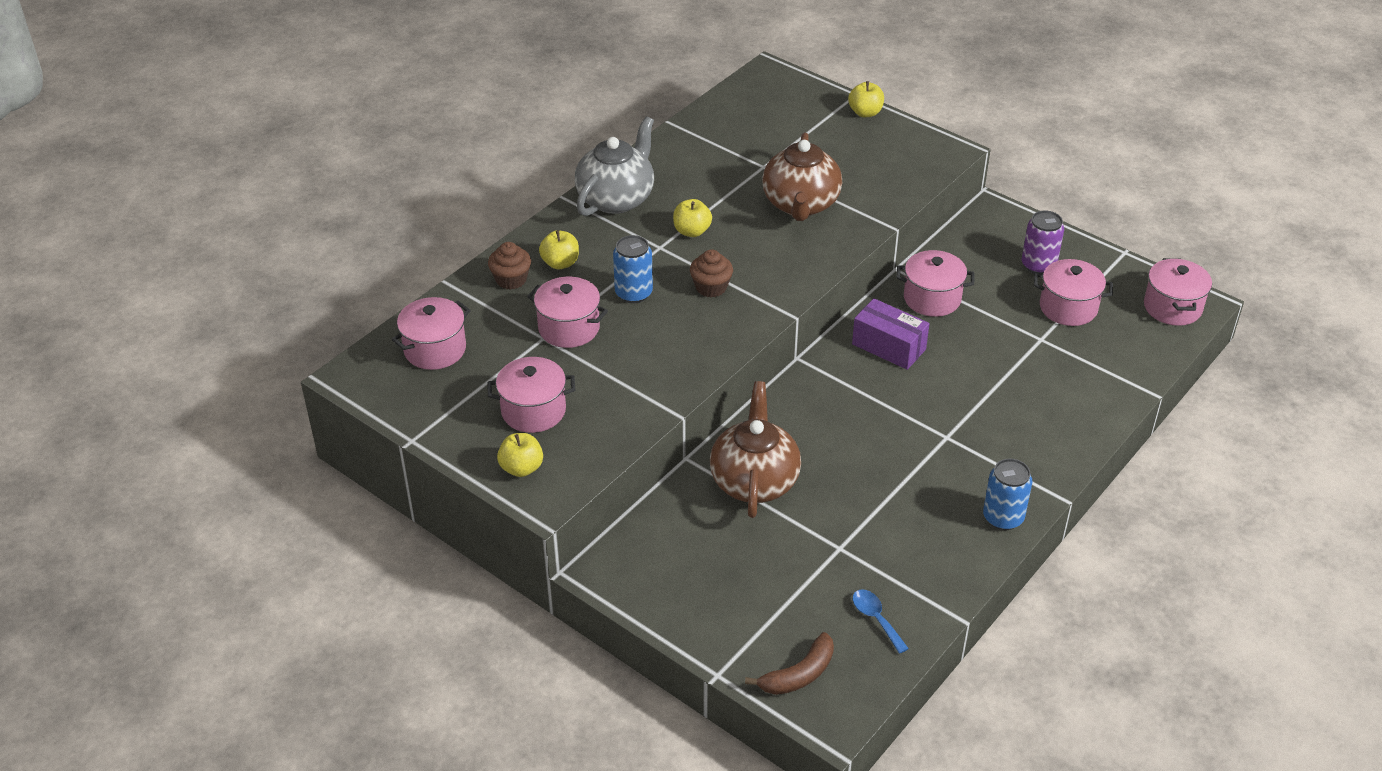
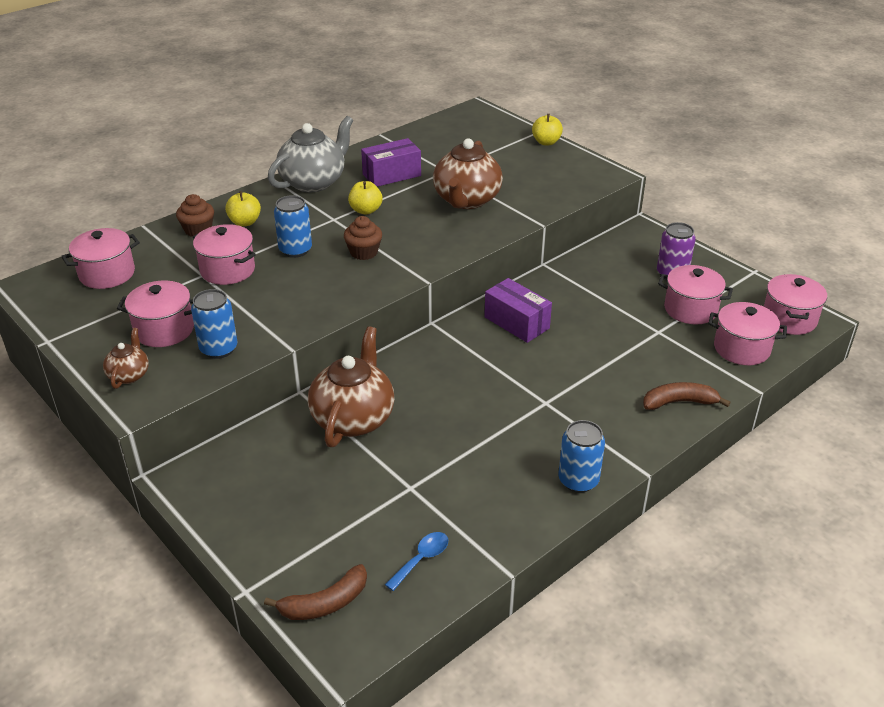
camera: 10 degrees right, 5 degrees down
(521, 468) = (129, 375): yellow apple -> brown teapot
(603, 426) = (219, 349): none -> blue can
(703, 179) = (391, 175): none -> purple box
(876, 619) = (421, 559): blue spoon -> blue spoon turned 60 degrees clockwise
(932, 298) = (568, 289): pink pot -> pink pot (741, 348)
(1081, 419) = (679, 402): none -> brown banana

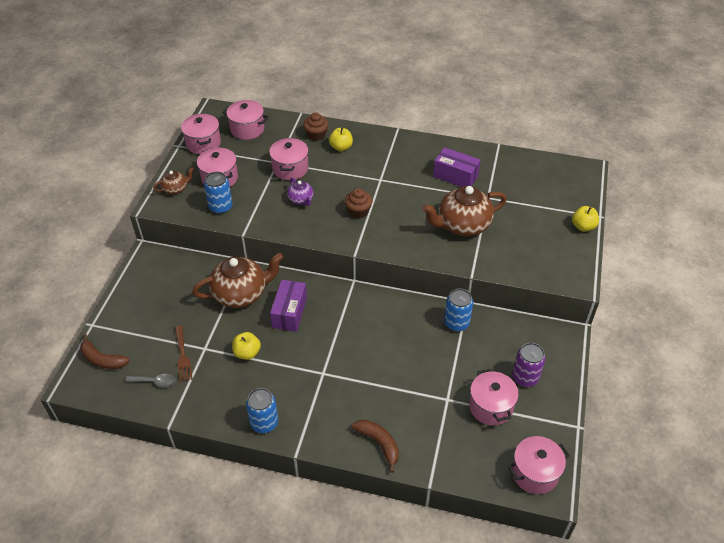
camera: 55 degrees right, 10 degrees up
(292, 283) = (301, 200): none -> purple teapot
(295, 250) = (333, 183): blue can -> blue can (456, 323)
(314, 182) = (411, 149): grey teapot -> none
(365, 210) = (403, 187): yellow apple -> yellow apple (247, 353)
(402, 513) = (182, 356): none -> brown fork
(421, 559) = (155, 382): blue spoon -> grey spoon
(516, 322) = (390, 320): purple box -> purple box (289, 313)
(741, 348) = (470, 456): pink pot -> pink pot (203, 143)

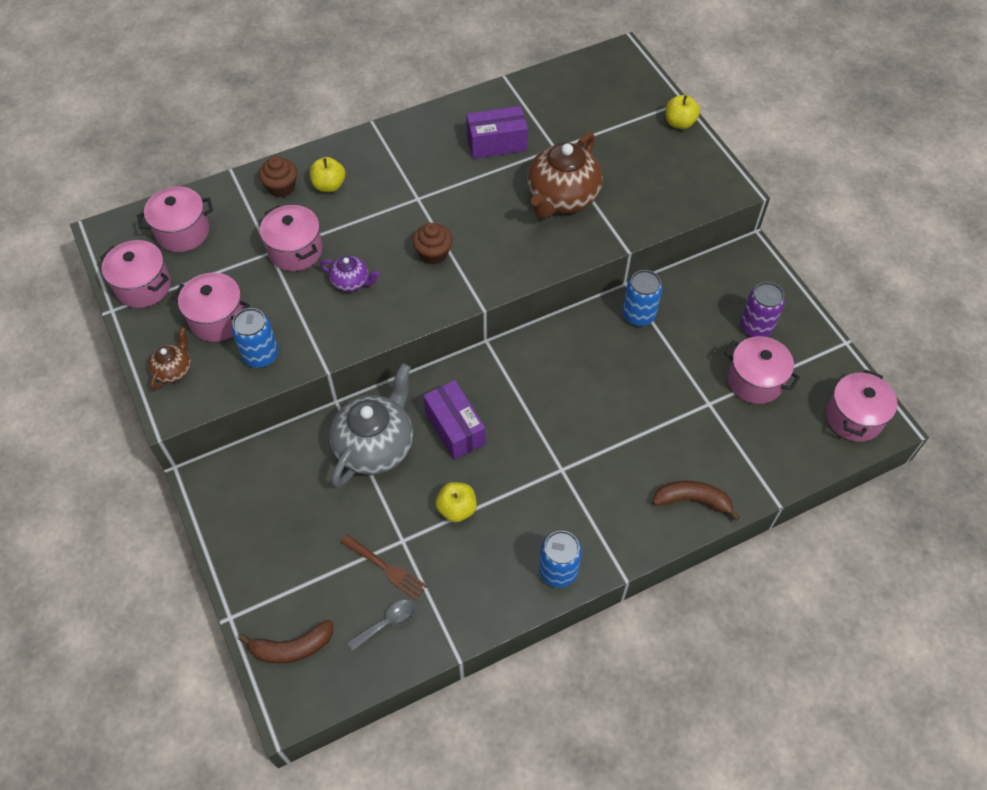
camera: 40 degrees left, 10 degrees up
(241, 294) = (375, 446): brown teapot -> grey teapot

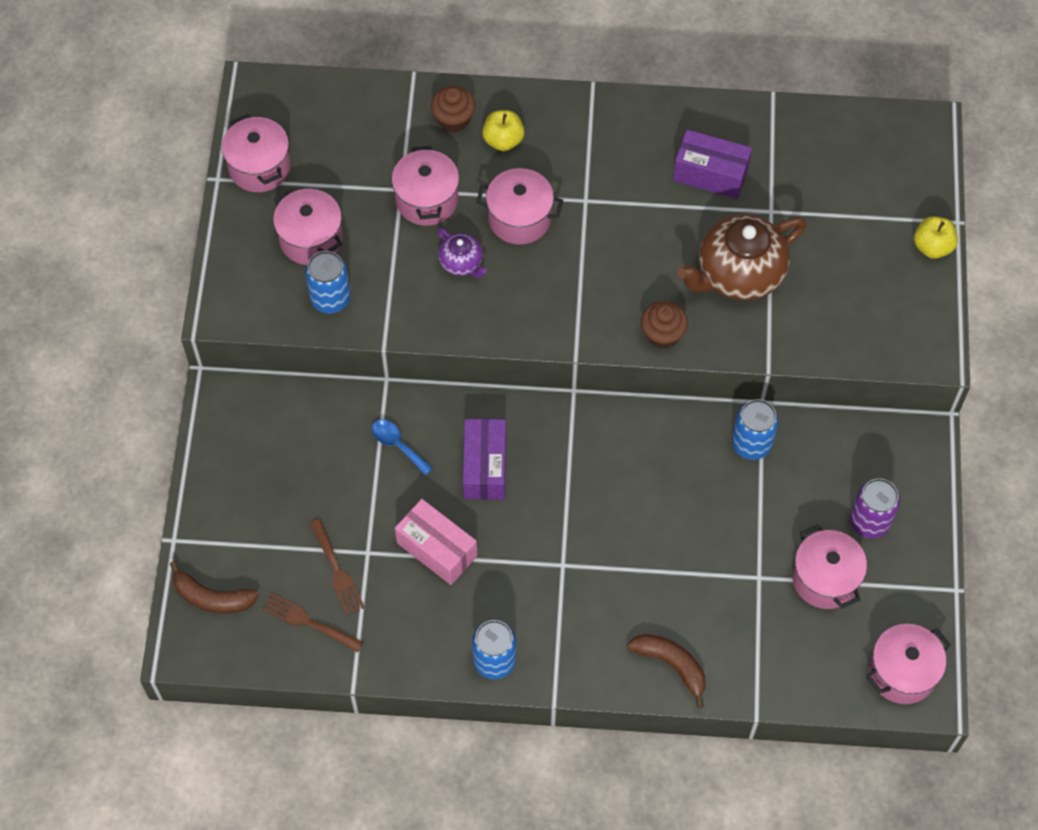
camera: 30 degrees right, 5 degrees up
(174, 370) = (242, 273): brown teapot -> none
(182, 232) = (328, 124): pink pot -> pink pot (519, 218)
(375, 446) = (397, 445): grey teapot -> blue spoon
(387, 623) = (308, 622): grey spoon -> brown fork
(433, 253) = (563, 272): brown cupcake -> brown cupcake (662, 334)
(457, 509) = (437, 549): yellow apple -> pink box

